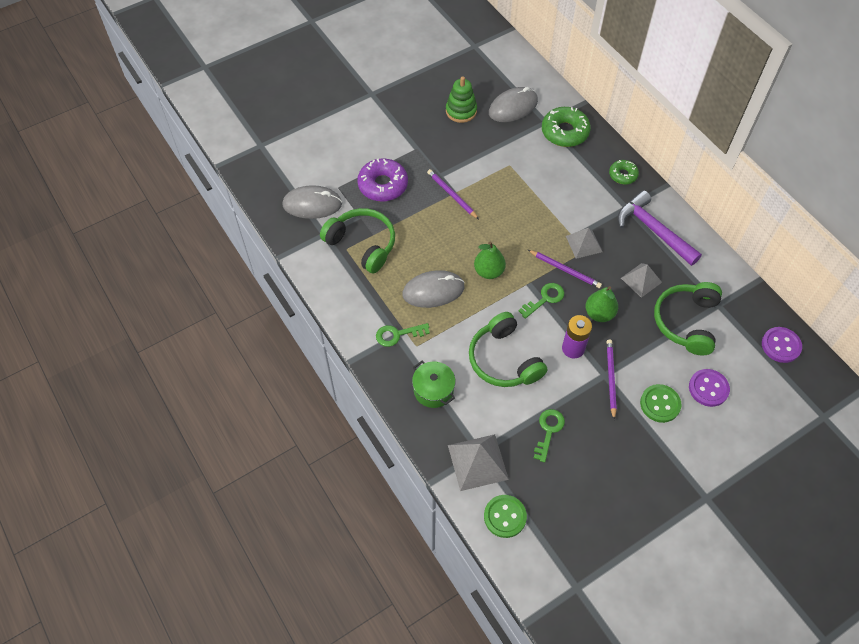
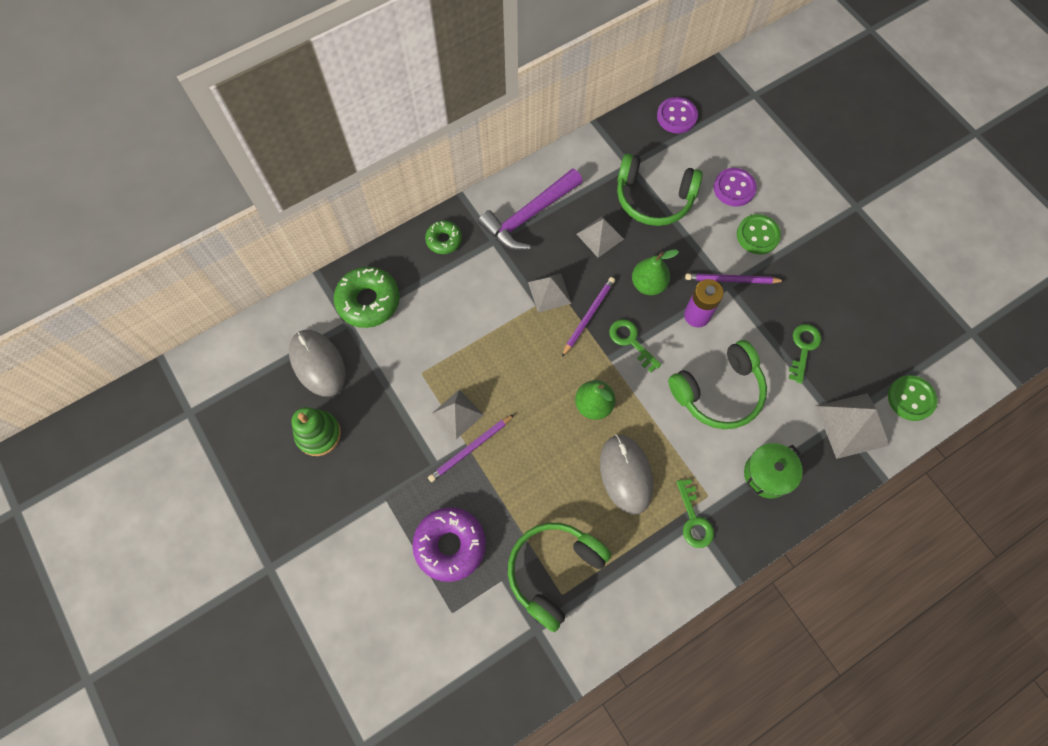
camera: 90 degrees left, 10 degrees up
(312, 204) = (483, 650): grey mouse -> none
(478, 187) = (457, 414): none -> grey pyramid
(548, 430) = (803, 348): green key -> green key turned 90 degrees clockwise

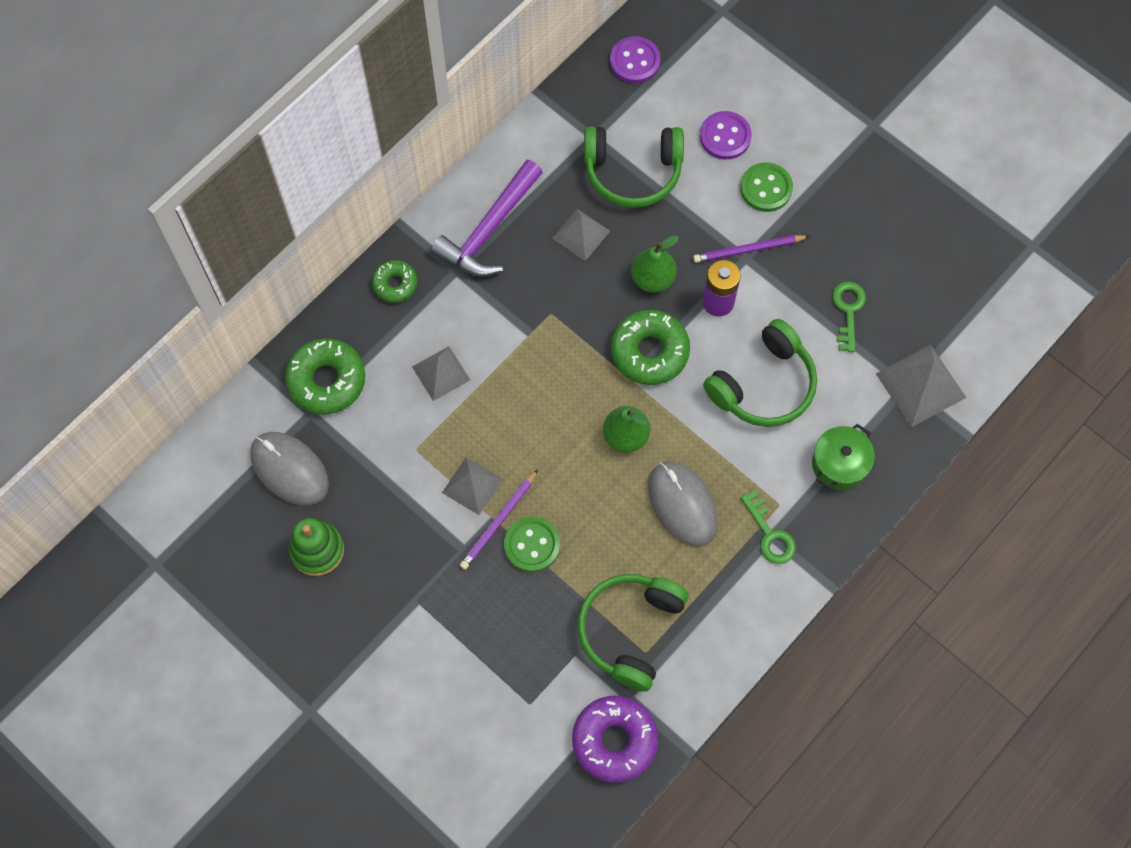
camera: 15 degrees left, 0 degrees up
(450, 545) = (506, 633): purple donut -> purple donut (614, 741)
(549, 292) = (539, 317): grey pyramid -> grey pyramid (441, 373)
(588, 316) = (592, 334): purple pencil -> none
(631, 341) = (649, 352): green key -> green donut
(911, 398) = (979, 339): green button -> green button (532, 545)

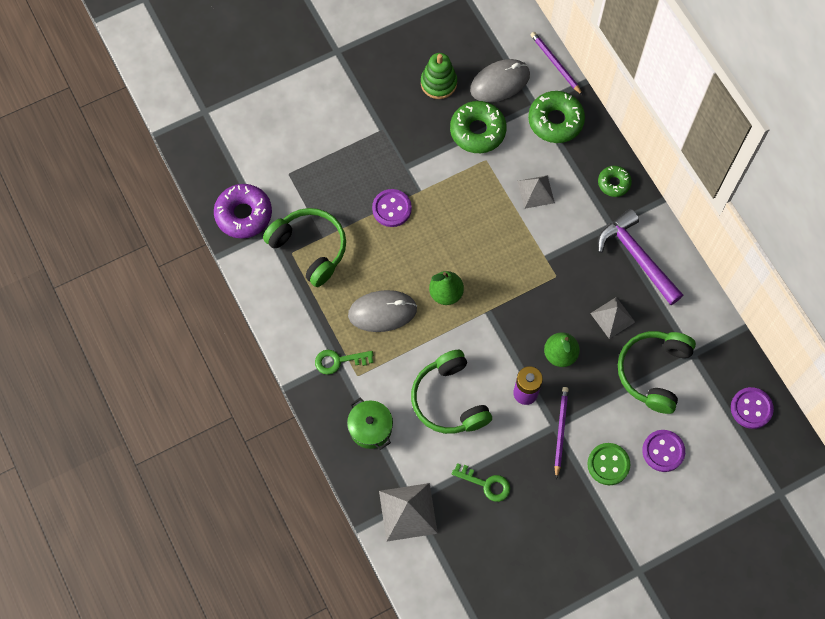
camera: 110 degrees right, 0 degrees up
(472, 485) = (447, 186): grey pyramid -> none
(499, 521) = (416, 194): purple pencil -> purple pencil (555, 64)
(532, 545) = (391, 209): green button -> purple button
(649, 352) = (503, 331): green donut -> green donut (477, 131)

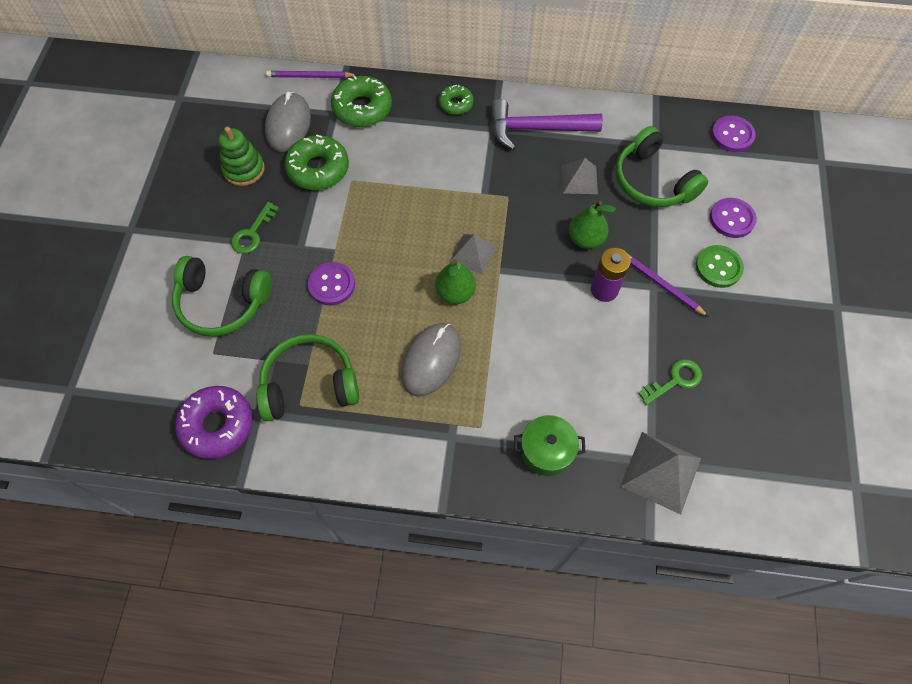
camera: 55 degrees left, 5 degrees down
(338, 361) = (452, 435): green key -> green key (252, 233)
(449, 400) = (566, 358): green headphones -> green headphones (222, 303)
(535, 192) = (415, 162): grey pyramid -> grey pyramid (473, 254)

